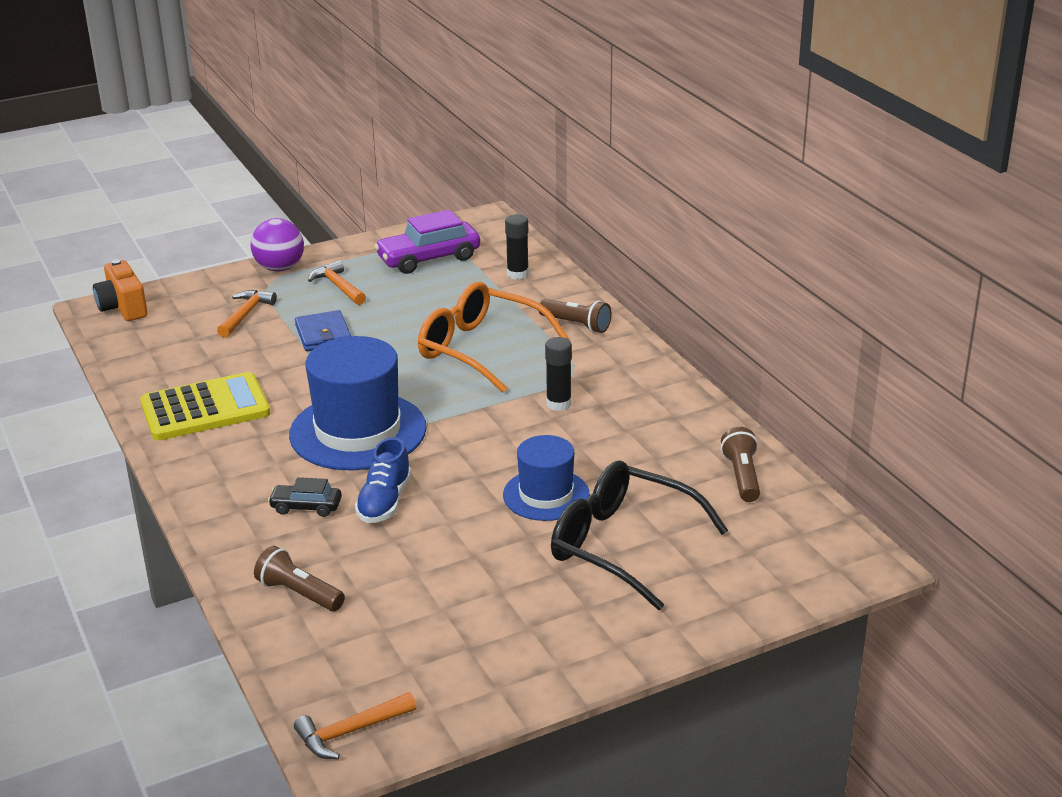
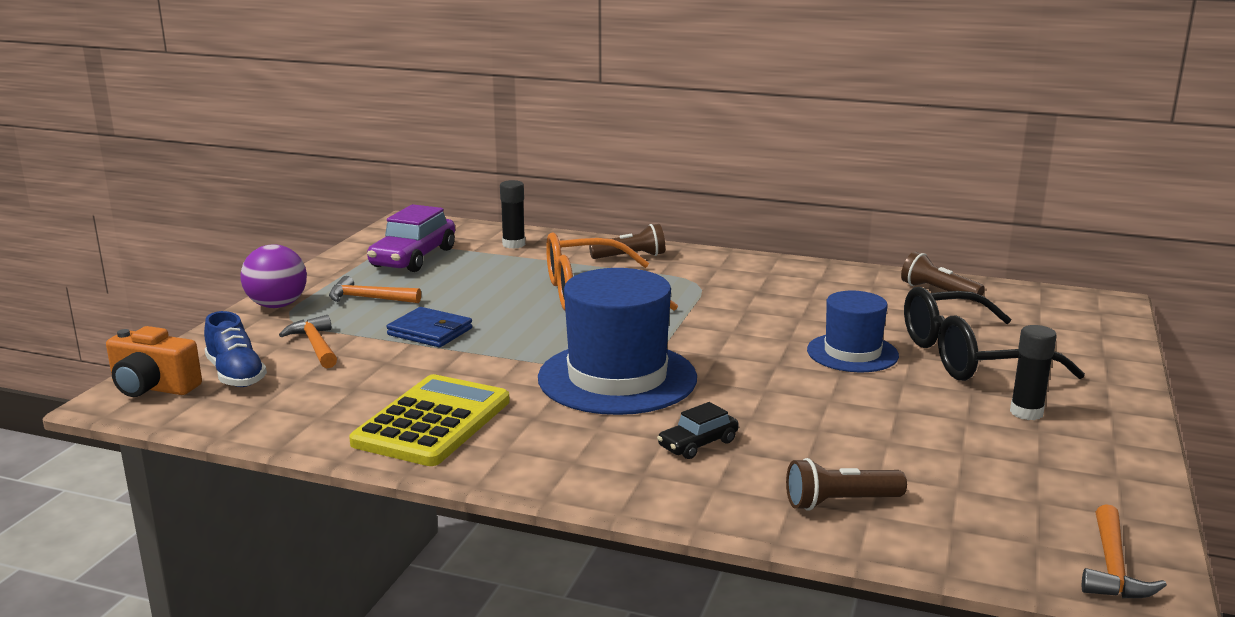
camera: 45 degrees left, 10 degrees down
(384, 502) = (752, 410): blue shoe -> blue shoe (236, 375)
(558, 404) = (729, 301): black glue stick -> black glue stick (1026, 412)

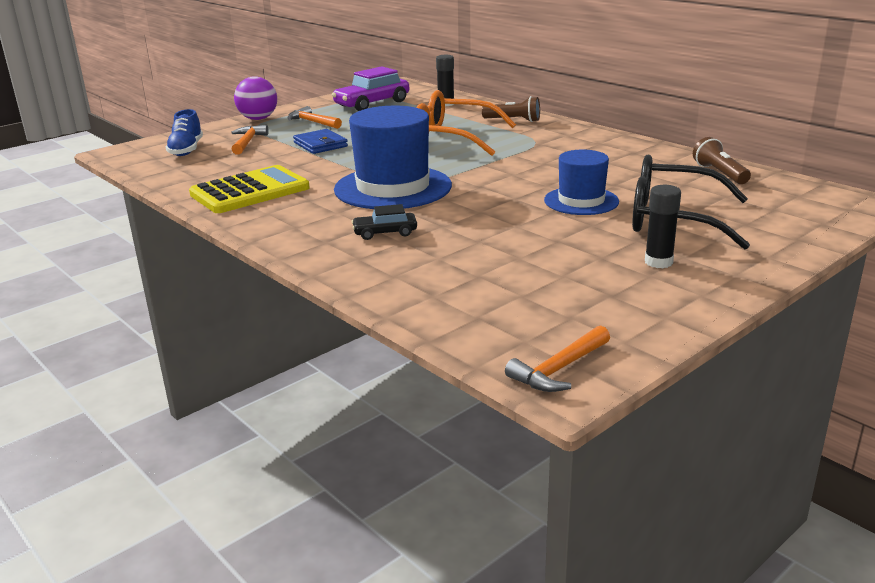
camera: 30 degrees right, 5 degrees up
(153, 388) = (139, 149): orange camera -> none
(840, 502) = (424, 284): brown flashlight -> none

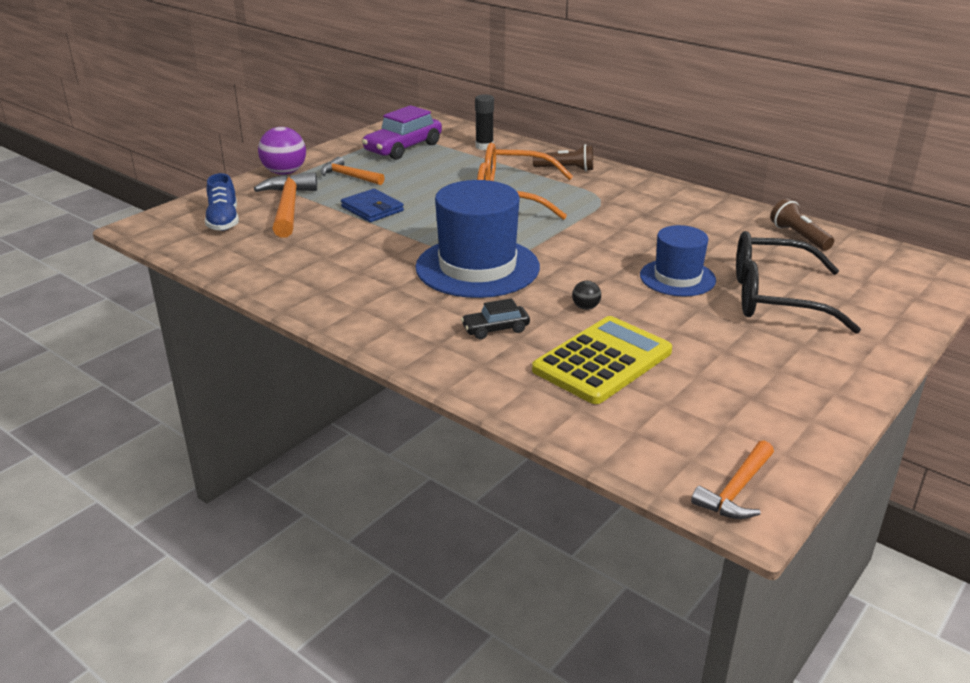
camera: 10 degrees left, 5 degrees up
(247, 142) = (288, 207): orange hammer -> orange hammer, size x1.60
(250, 191) = (324, 278): yellow calculator -> yellow calculator (602, 361)
(479, 220) = (585, 307): none -> black ball
(658, 262) = (781, 353): black glue stick -> none

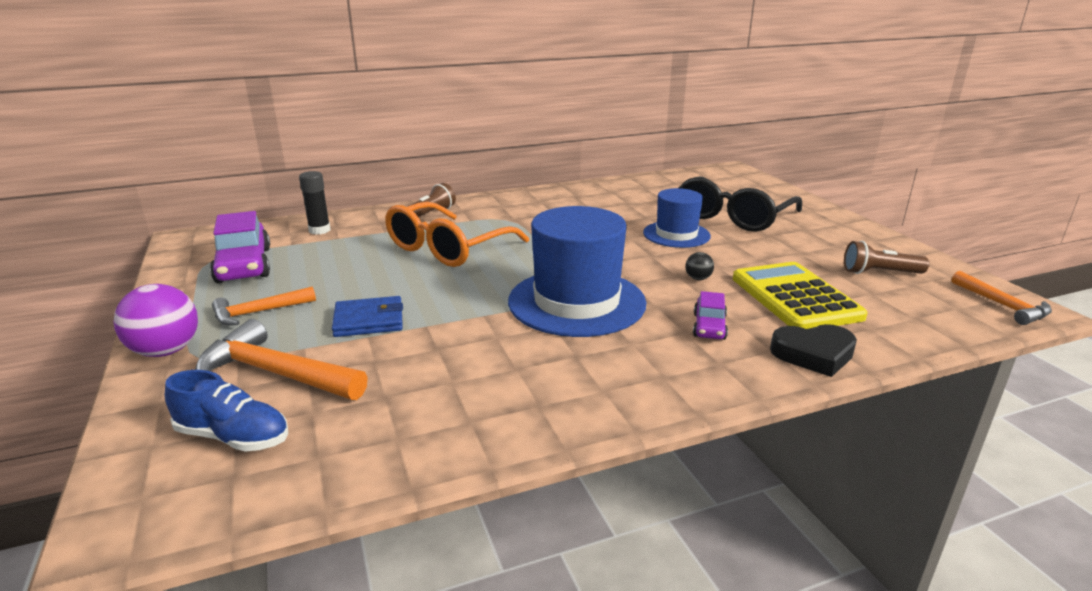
camera: 60 degrees left, 5 degrees down
(495, 329) = (709, 326): black car -> purple car
(495, 384) = (813, 354): none -> black heart
(799, 236) = (649, 185): brown flashlight -> brown flashlight (879, 273)

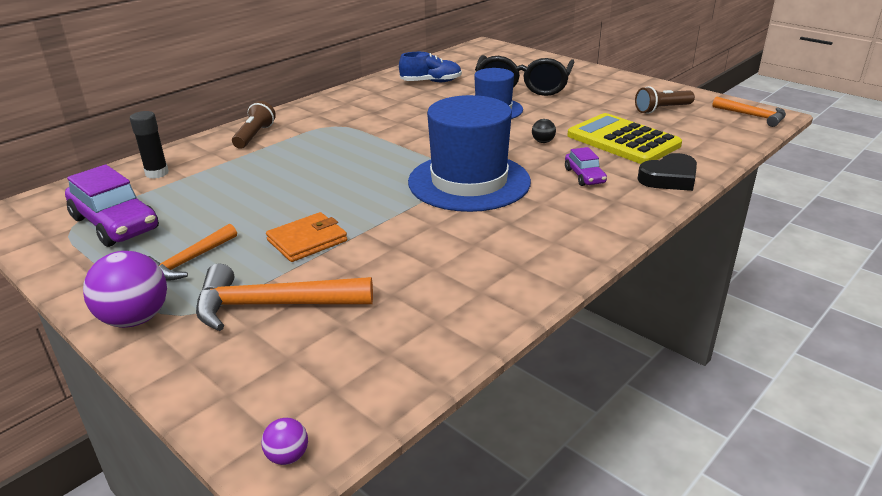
camera: 25 degrees left, 5 degrees up
(125, 528) = (287, 456): none -> purple ball
(233, 437) = (297, 363): blue shoe -> blue shoe (431, 82)
(369, 320) = (307, 240): blue wallet -> orange wallet
(447, 248) = (308, 163): orange glasses -> none

